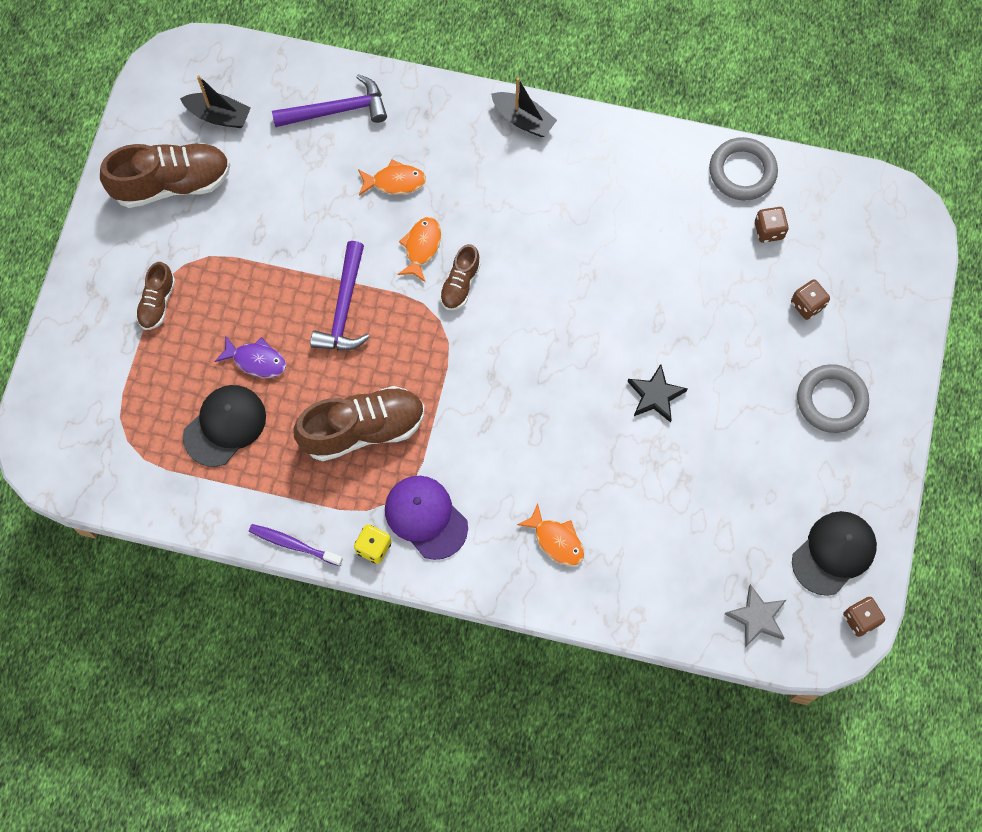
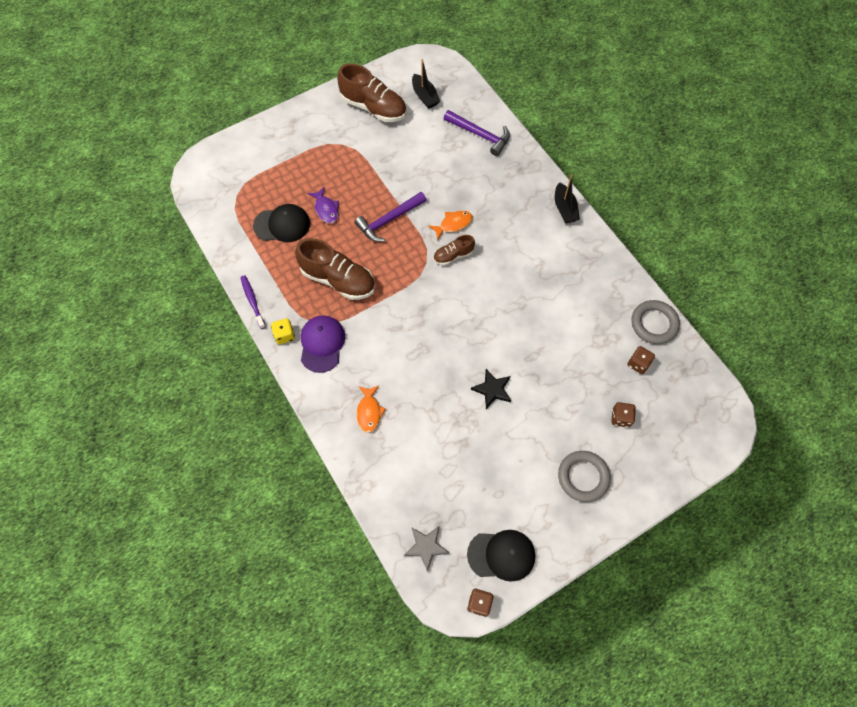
camera: 45 degrees right, 5 degrees down
(157, 302) = (312, 150): brown shoe -> none
(395, 182) = (472, 186): orange fish -> none

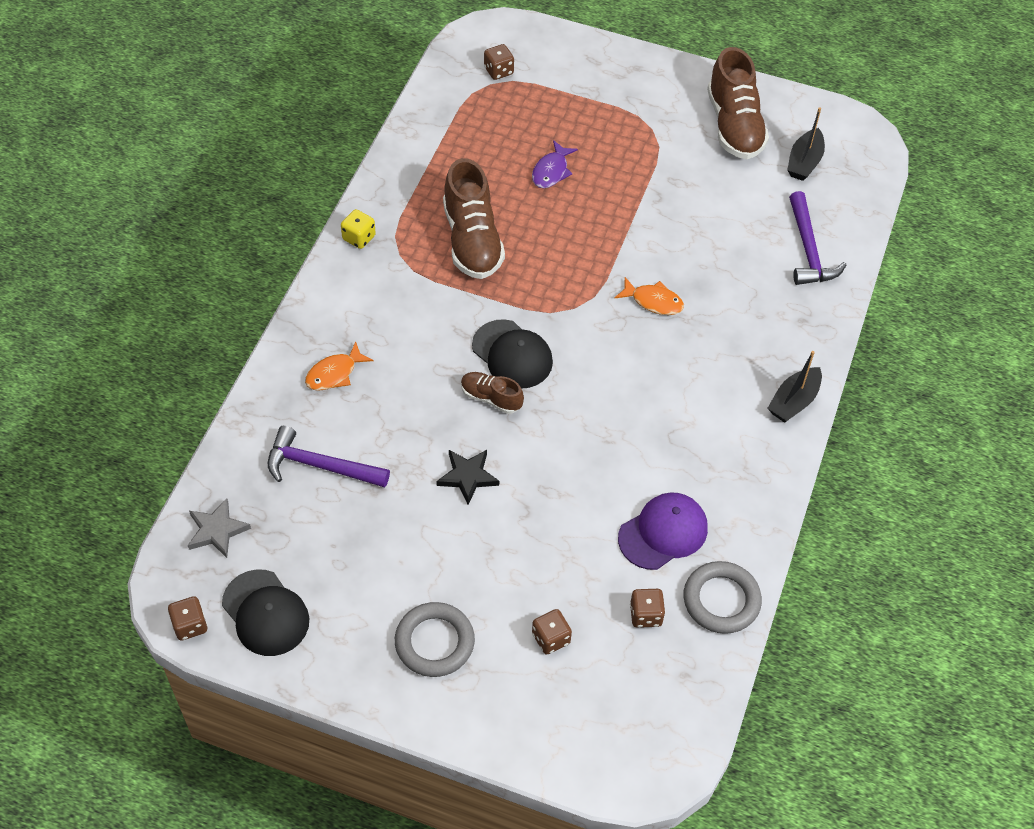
camera: 50 degrees right, 10 degrees down
(231, 184) = (498, 71): none -> brown dice
(252, 301) = (374, 183): purple toothbrush -> none
(282, 225) = (492, 146): black cap -> black cap (512, 354)
(322, 344) = (379, 277): purple cap -> purple cap (663, 533)
(389, 220) = (595, 237): purple hammer -> purple hammer (320, 466)
(453, 255) = (610, 328): brown shoe -> brown shoe (491, 398)

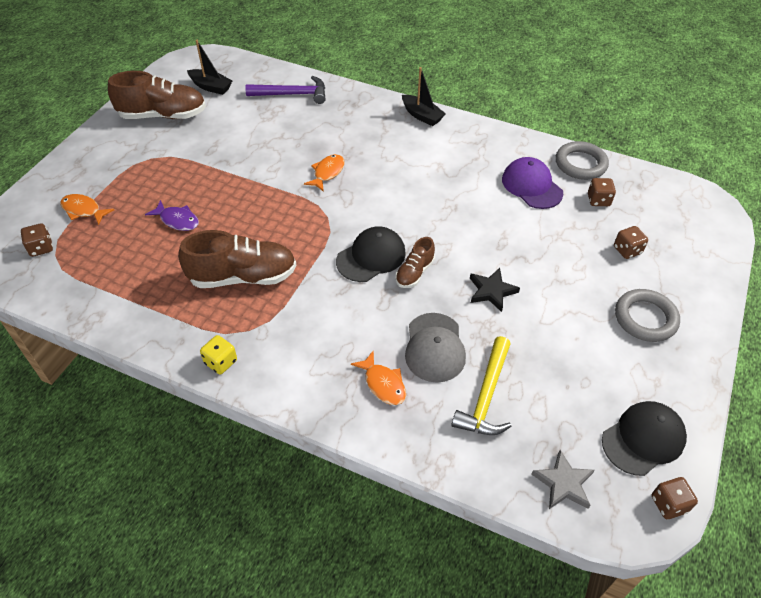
camera: 85 degrees left, 5 degrees down
(320, 466) = (486, 396): purple hammer -> yellow hammer
(382, 419) = (434, 347): none -> grey cap
(557, 90) = (83, 210): none -> orange fish

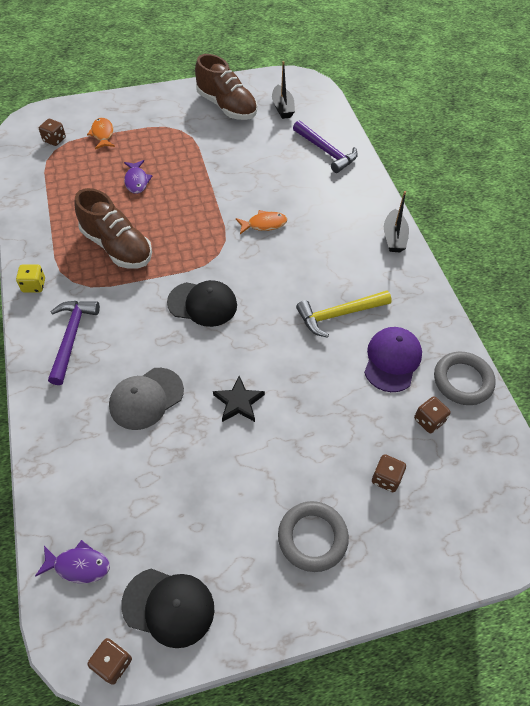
camera: 50 degrees right, 5 degrees up
(316, 365) = (71, 337): none -> purple hammer
(383, 384) = (85, 387): orange fish -> none
(414, 272) = (211, 340): brown shoe -> none
(486, 396) = (125, 461): yellow hammer -> yellow hammer (339, 315)
(563, 483) = (78, 565): grey star -> purple fish

